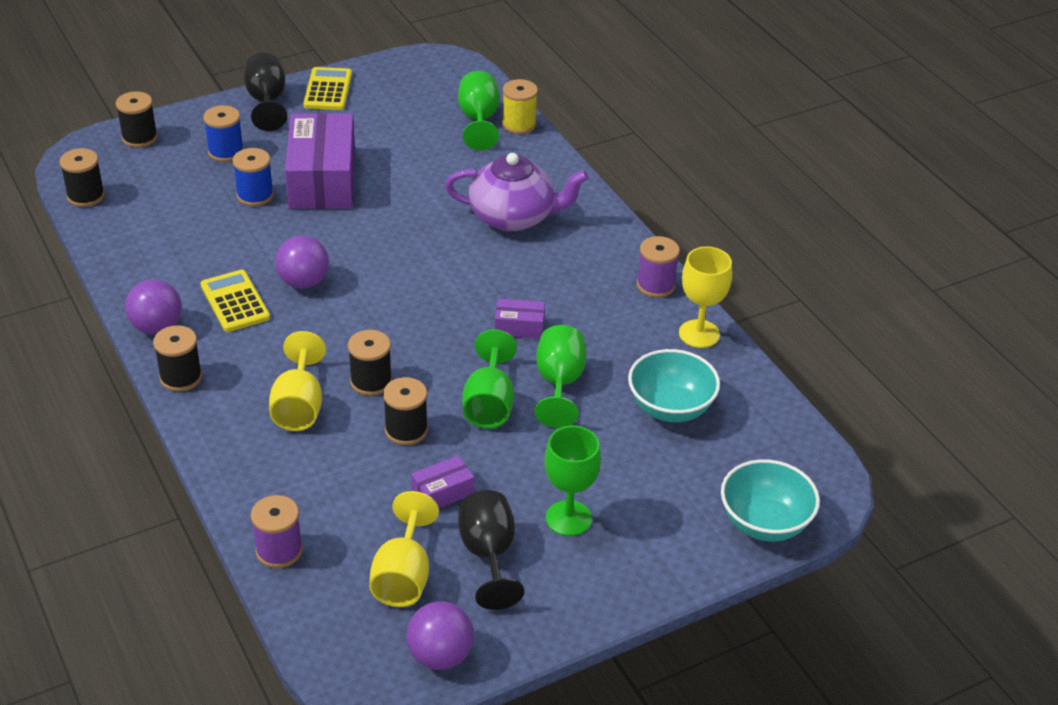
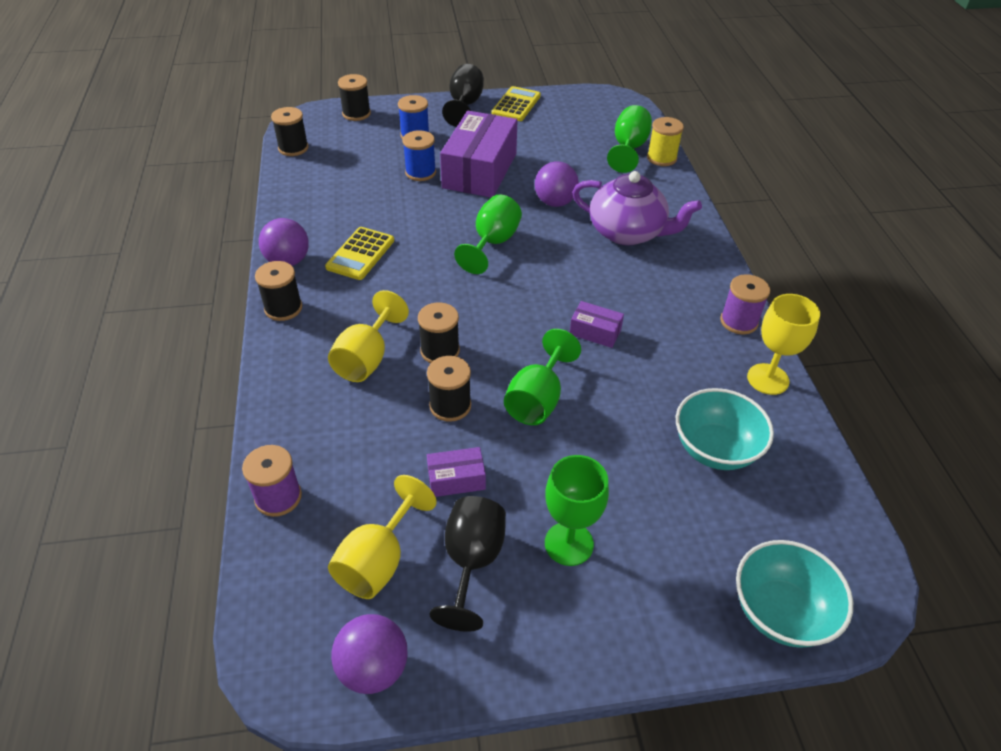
camera: 20 degrees right, 5 degrees up
(235, 302) = (360, 254): yellow calculator -> yellow calculator turned 150 degrees counterclockwise
(304, 282) = (424, 250): purple ball -> purple ball (555, 202)
(559, 383) = (612, 396): green goblet -> green goblet (492, 243)

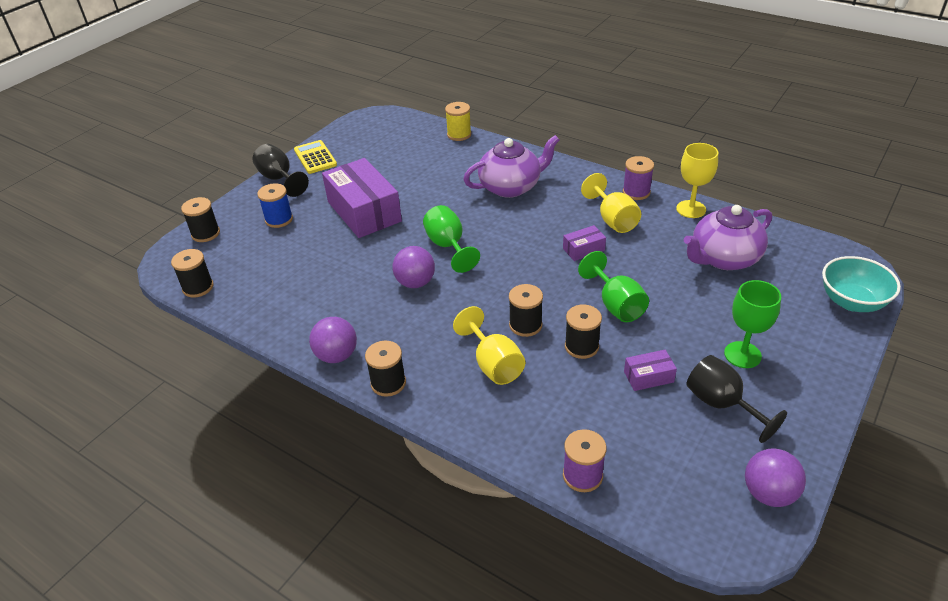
camera: 45 degrees left, 5 degrees down
(360, 254) = (378, 313): yellow calculator -> none
(378, 561) = (685, 449): yellow goblet -> yellow goblet (613, 220)
(420, 172) = (326, 239): blue spool -> none
(456, 479) = (648, 377): purple box -> purple box turned 45 degrees clockwise
(555, 202) = (443, 198): purple ball -> purple ball (415, 283)
(628, 148) = (431, 141): green goblet -> none
(715, 449) = (723, 258): turquoise bowl -> purple teapot

